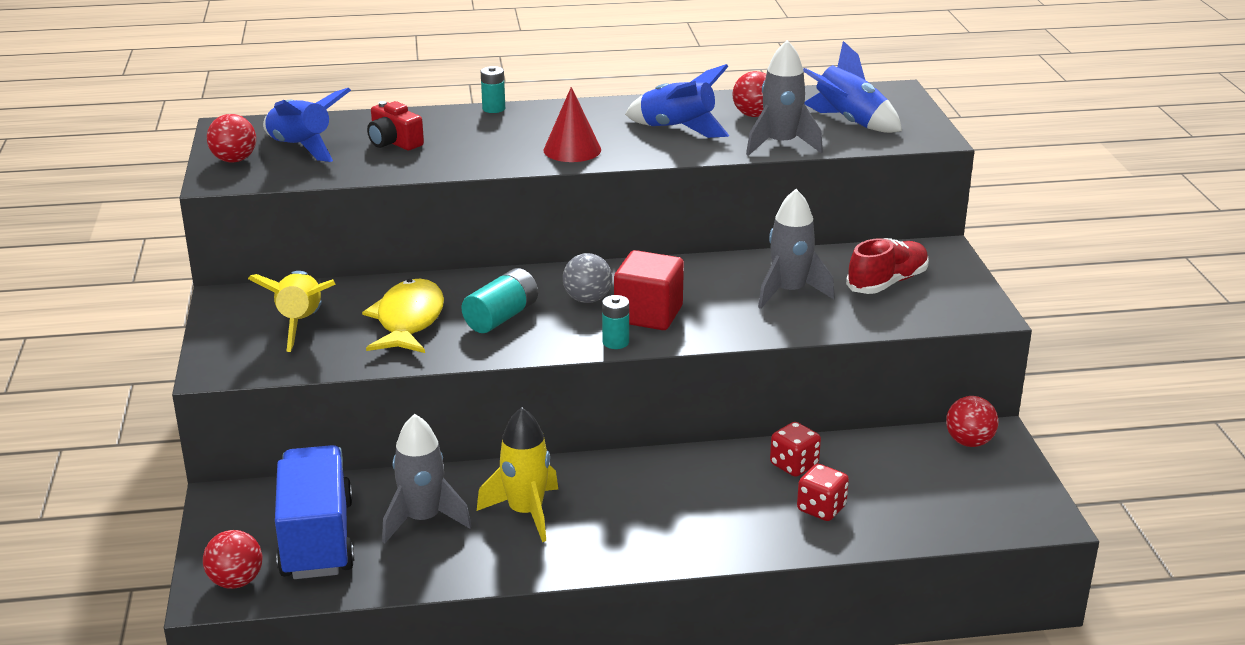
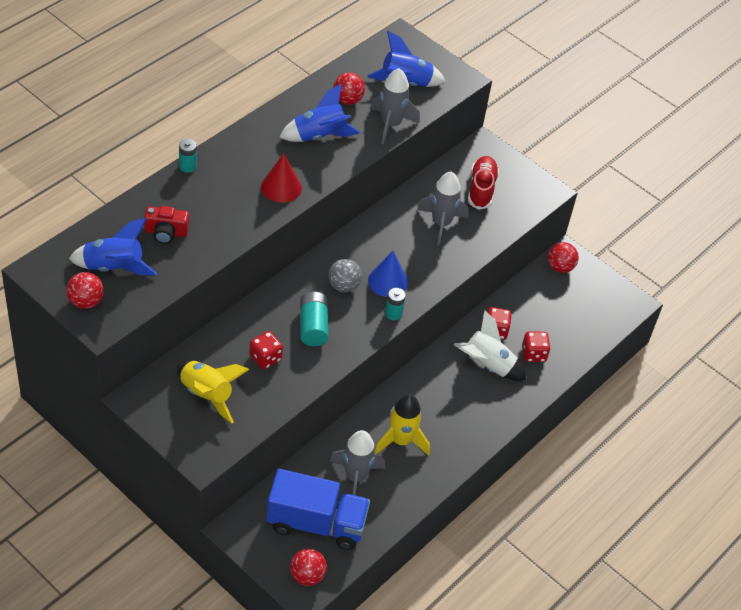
camera: 45 degrees left, 20 degrees up
(317, 539) = (316, 523): blue truck -> blue truck turned 150 degrees clockwise
(408, 321) = (265, 358): yellow fish -> red dice
(648, 314) = (388, 281): red cube -> blue cone
(739, 492) = (488, 365): none -> white rocket

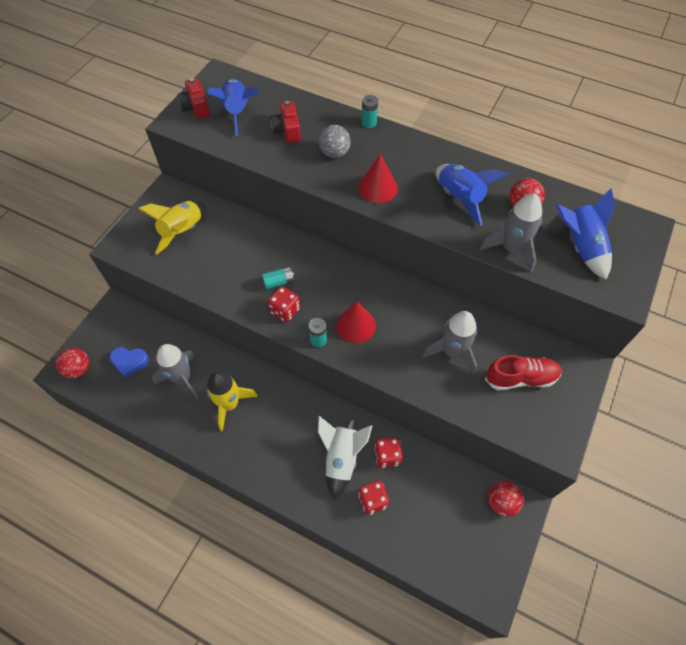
camera: 80 degrees right, 10 degrees up
(86, 302) = (196, 107): red ball -> red camera
(265, 358) = (232, 258): red dice -> red dice (285, 310)
(313, 326) = (279, 282): turquoise battery -> turquoise battery, size x0.64
(316, 523) = (129, 362): blue truck -> blue heart
(344, 286) = (334, 292): grey ball -> grey ball (334, 153)
(388, 281) = (356, 325): blue cone -> red cone

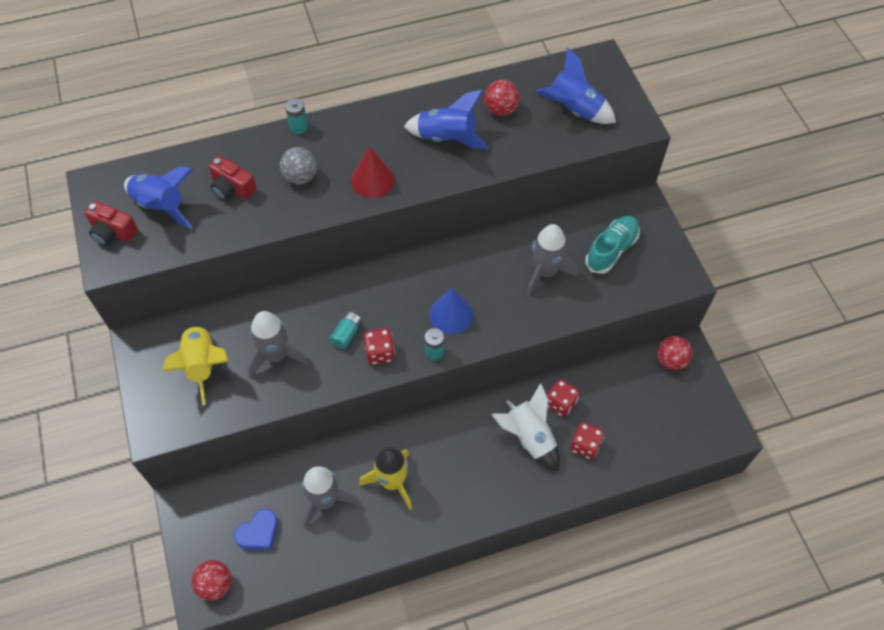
camera: 45 degrees left, 0 degrees up
(356, 325) = (451, 315): red cone -> blue cone
(511, 249) = (528, 150): grey rocket -> grey rocket (276, 356)
(520, 378) = (611, 250): red shoe -> turquoise shoe

